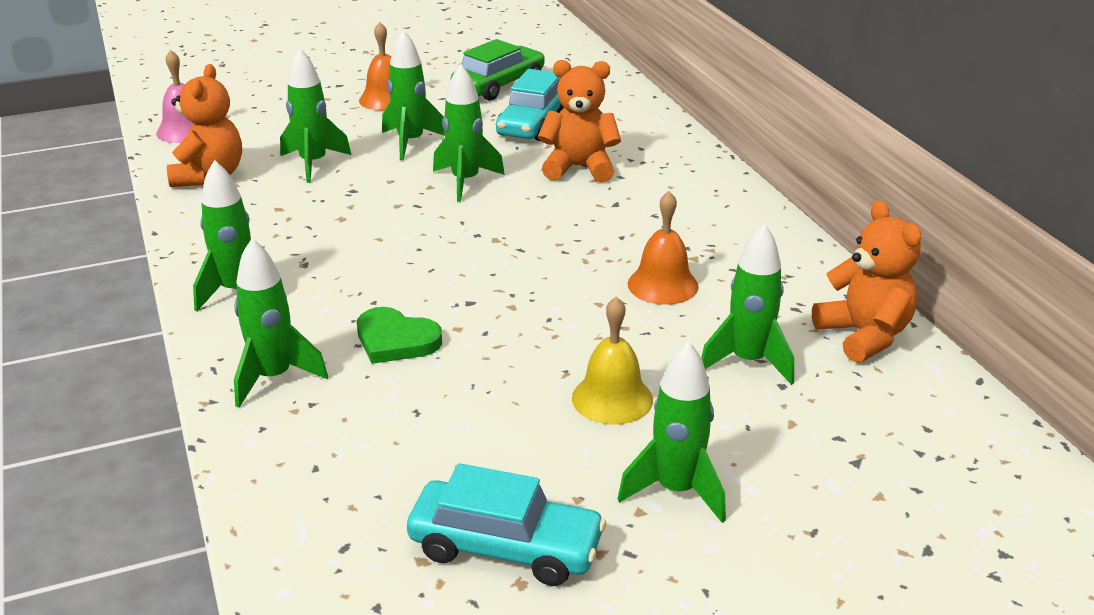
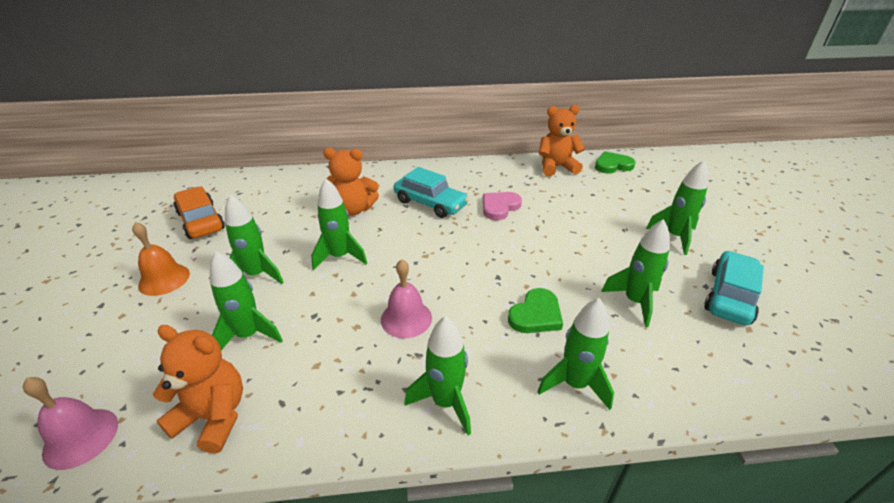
camera: 75 degrees left, 5 degrees up
(362, 246) = (406, 318): none -> pink bell
(499, 85) = (201, 221): green car -> orange car
(533, 123) = (277, 216): turquoise car -> turquoise car (430, 203)
(579, 168) = (353, 209): orange teddy bear -> orange teddy bear turned 105 degrees counterclockwise
(612, 398) = (602, 241): yellow bell -> none
(662, 285) = (499, 207): orange bell -> pink heart
(748, 361) = (573, 198): green rocket -> green rocket (634, 302)
(939, 412) = (612, 165): none -> green heart

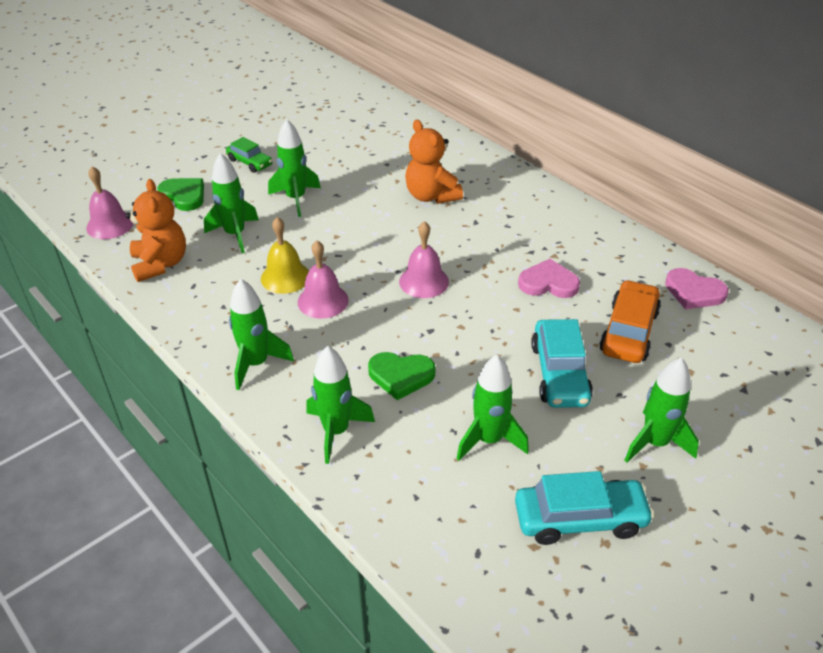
camera: 55 degrees right, 5 degrees up
(164, 279) = (250, 162): orange bell -> green car
(201, 221) = (326, 132): orange car -> orange car (629, 331)
(340, 257) = (359, 226): green rocket -> none
(349, 328) = (285, 277): none -> yellow bell
(430, 203) = (497, 235): turquoise car -> turquoise car (559, 374)
(441, 255) = (424, 281): none -> pink bell
(556, 167) = (694, 292): orange teddy bear -> pink heart
(612, 165) = (768, 338): green heart -> green heart (184, 196)

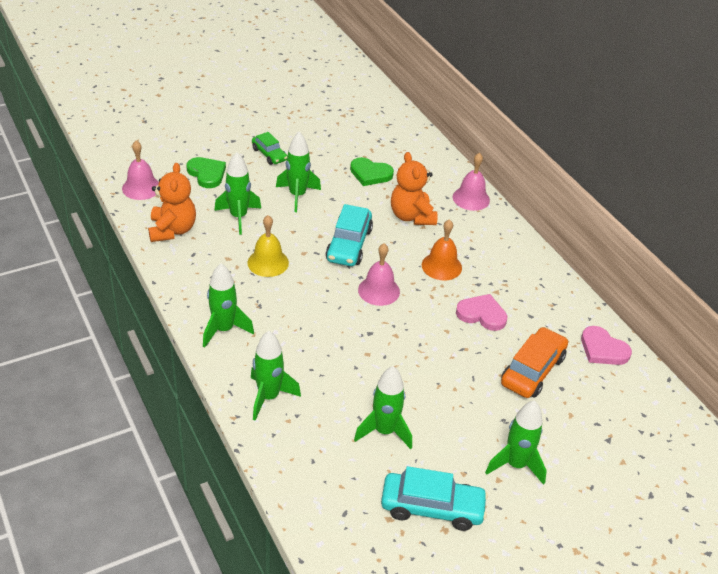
camera: 10 degrees right, 0 degrees up
(323, 301) = (291, 289): pink bell -> pink bell (471, 198)
(401, 376) = (333, 365): green heart -> green heart (370, 174)
(484, 241) = (441, 266): none -> orange bell
(559, 374) = (461, 392): turquoise car -> turquoise car (349, 245)

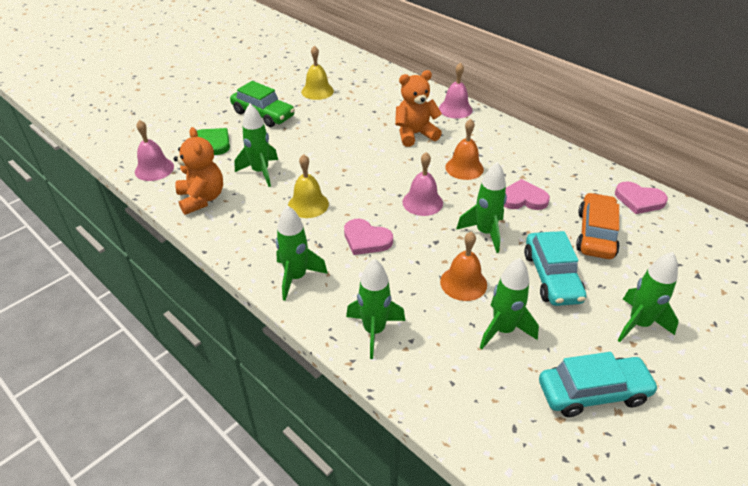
camera: 15 degrees left, 0 degrees up
(269, 154) = (263, 114): green car -> green car, size x1.62
(297, 196) = (306, 141): green rocket -> green rocket (485, 233)
(305, 312) = (366, 239): none -> pink heart
(336, 141) = (317, 91): none -> yellow bell
(349, 245) = (374, 170): turquoise car -> turquoise car (551, 277)
(370, 174) = (360, 110): green heart -> none
(373, 379) = (463, 283): none -> orange bell
(411, 216) = (415, 134): orange teddy bear -> orange teddy bear turned 105 degrees clockwise

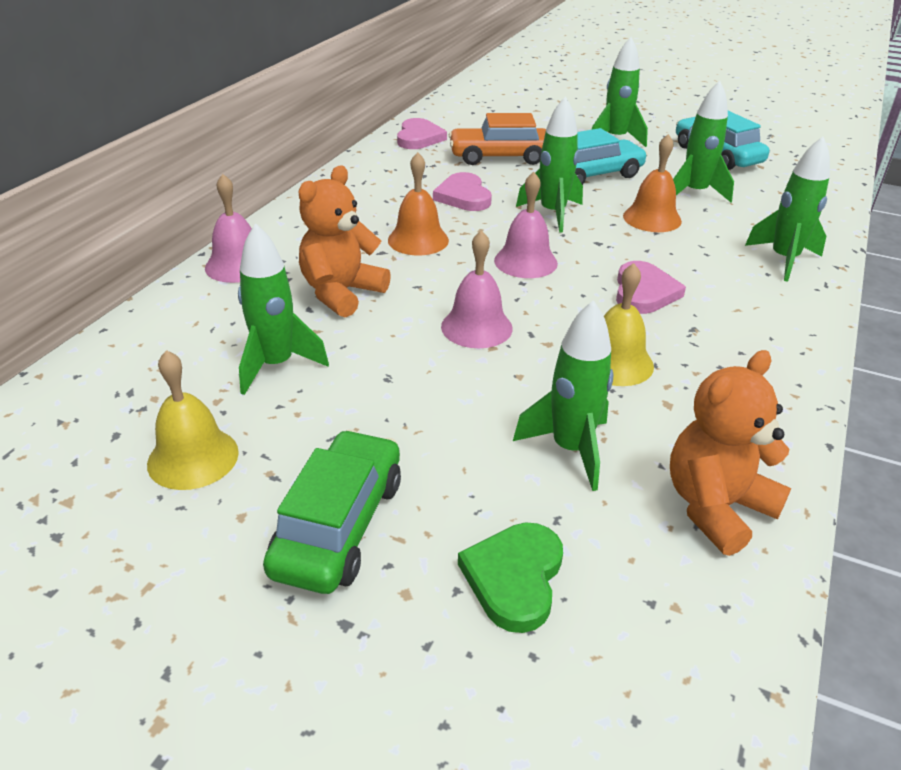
camera: 110 degrees left, 5 degrees down
(154, 169) = (694, 656): pink bell -> pink bell (476, 327)
(296, 277) = (773, 333): green rocket -> green rocket (276, 365)
(415, 134) = (341, 293): orange teddy bear -> orange teddy bear turned 75 degrees clockwise

